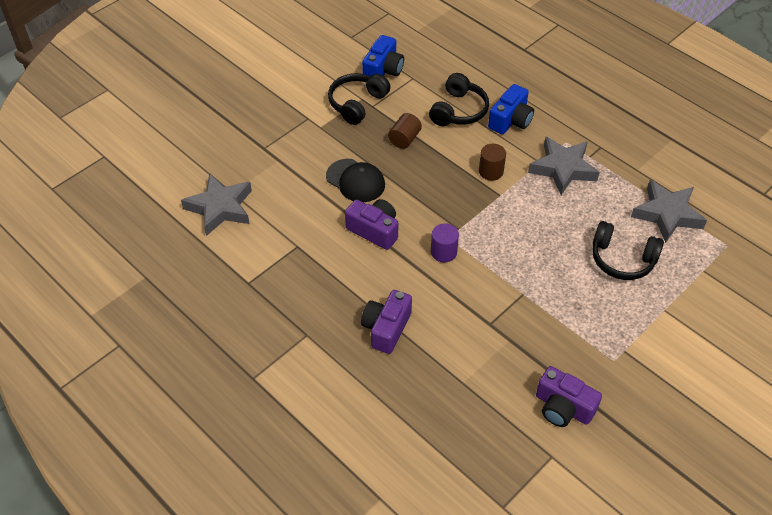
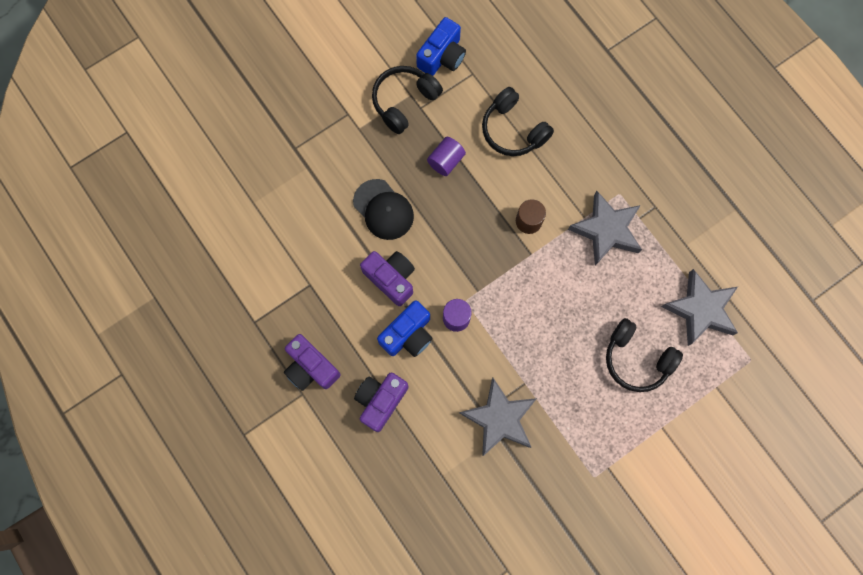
camera: 10 degrees right, 25 degrees up
(220, 208) = (238, 222): grey star -> grey star (499, 419)
(404, 139) = (446, 161): brown cylinder -> purple cylinder
(459, 111) = (513, 130): black headphones -> black headphones turned 105 degrees clockwise
(510, 120) = (566, 153): blue camera -> blue camera (408, 334)
(563, 407) = (531, 520): purple camera -> purple camera (311, 367)

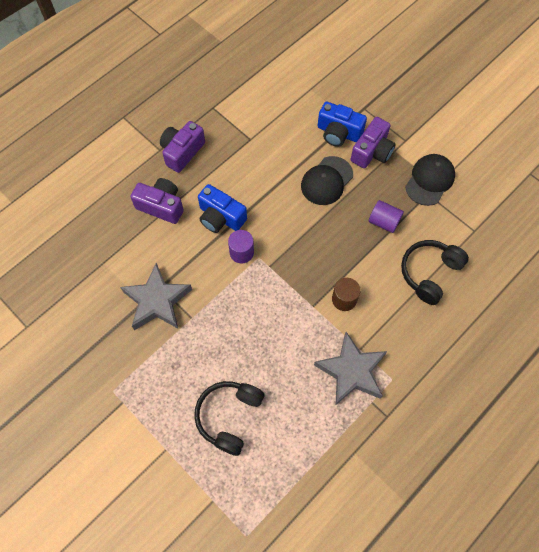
camera: 80 degrees right, 10 degrees down
(391, 278) = (267, 196): purple camera -> purple camera (372, 152)
(404, 102) = (429, 180): black headphones -> black cap
(442, 56) = (483, 203): blue camera -> blue camera (338, 133)
(700, 310) = (289, 475): grey star -> none

